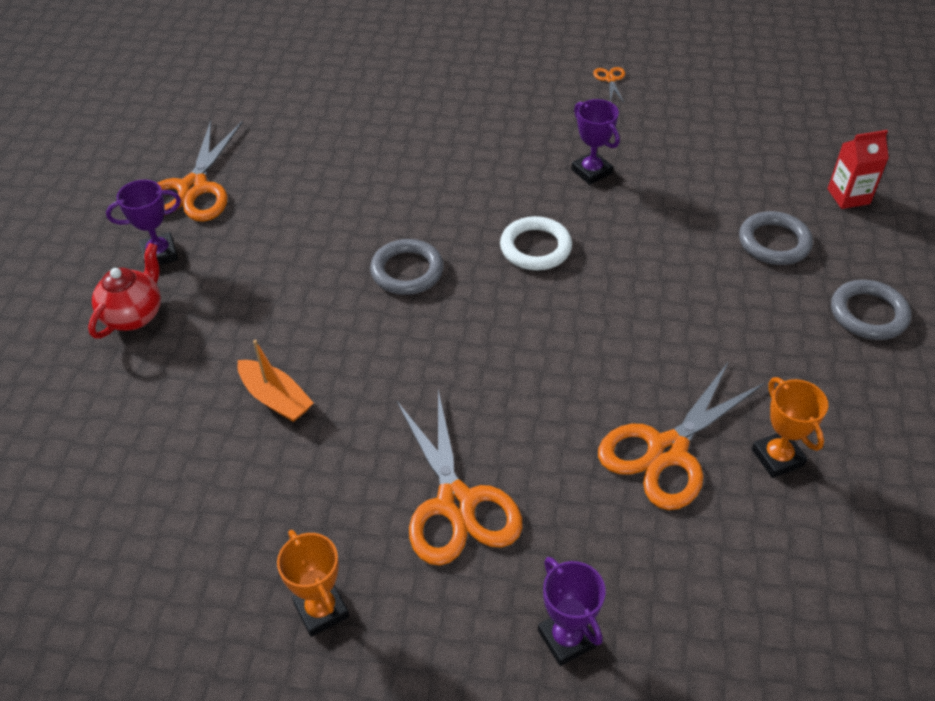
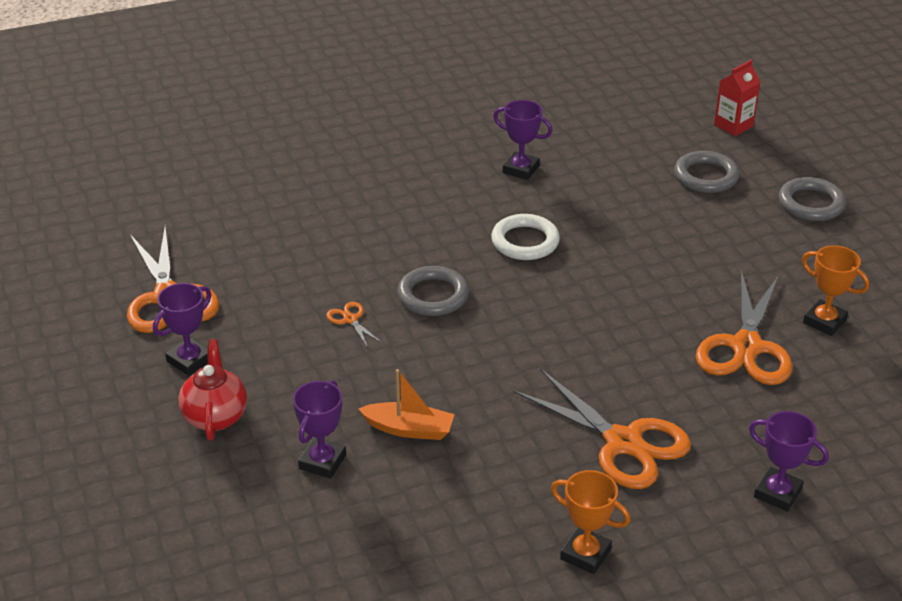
camera: 30 degrees left, 10 degrees down
(179, 398) = (322, 462): none -> purple trophy
(610, 79) = (474, 92): orange scissors -> orange scissors (350, 319)

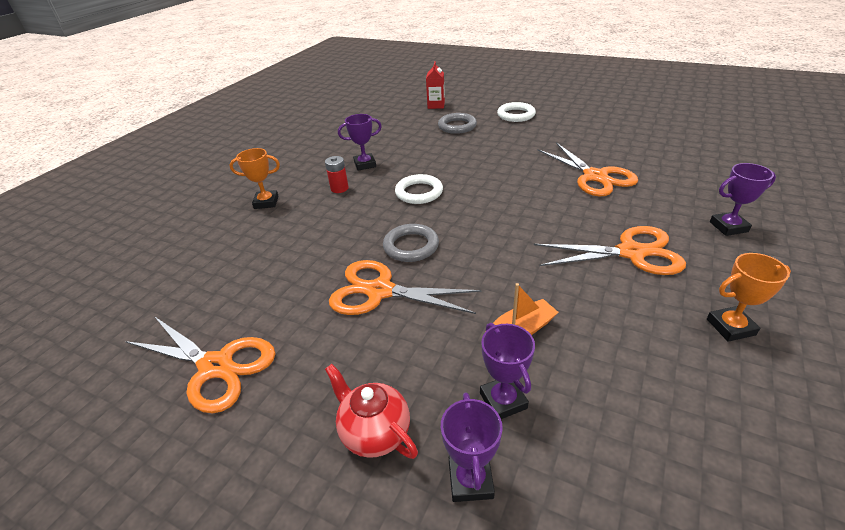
camera: 40 degrees left, 0 degrees up
(190, 360) = (295, 403): purple trophy -> purple trophy (470, 480)
(350, 319) = (380, 291): orange scissors -> orange scissors, size x2.38
(455, 186) = (339, 188): none -> red battery
(811, 204) = (516, 115): grey ring -> white ring
(824, 321) = (602, 150): orange trophy -> orange trophy (266, 202)

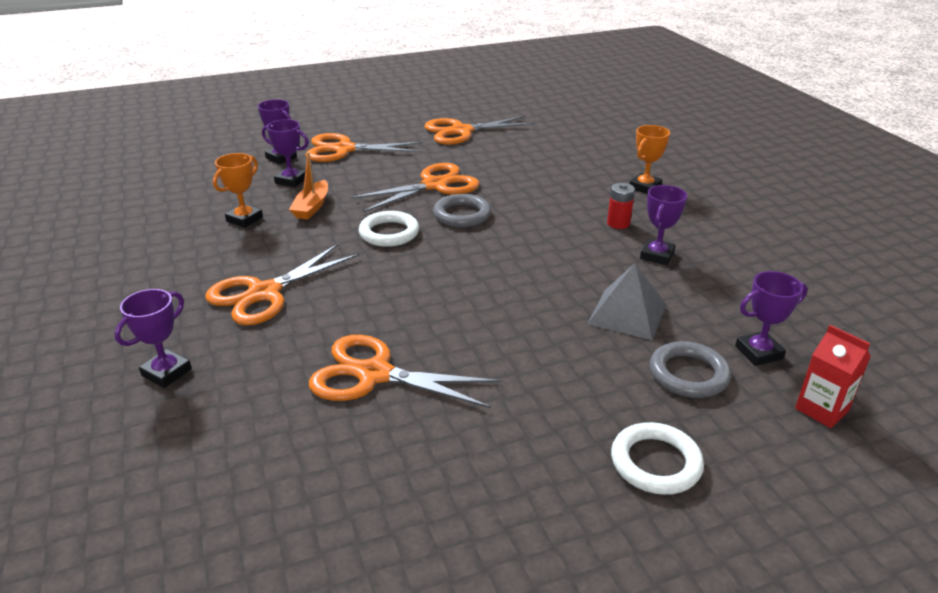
camera: 130 degrees right, 5 degrees down
(374, 432) = (344, 149): red teapot -> orange scissors
(418, 121) = (758, 352): none -> purple trophy
(419, 192) = (539, 255): white ring -> white ring (389, 233)
(436, 150) = (627, 314): none -> grey pyramid
(730, 327) = (156, 271): orange trophy -> orange trophy (244, 219)

